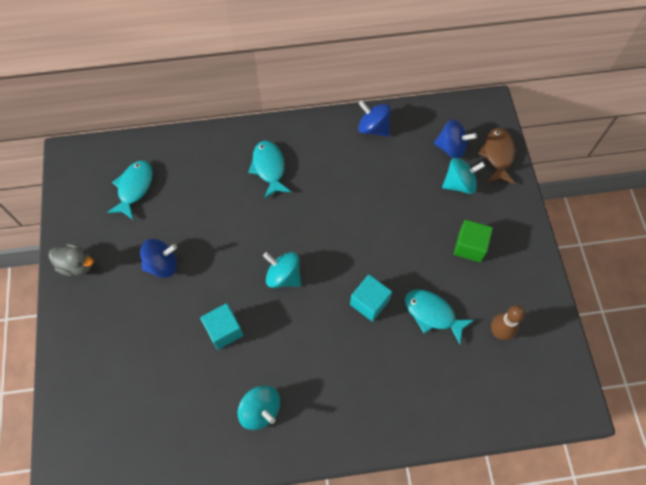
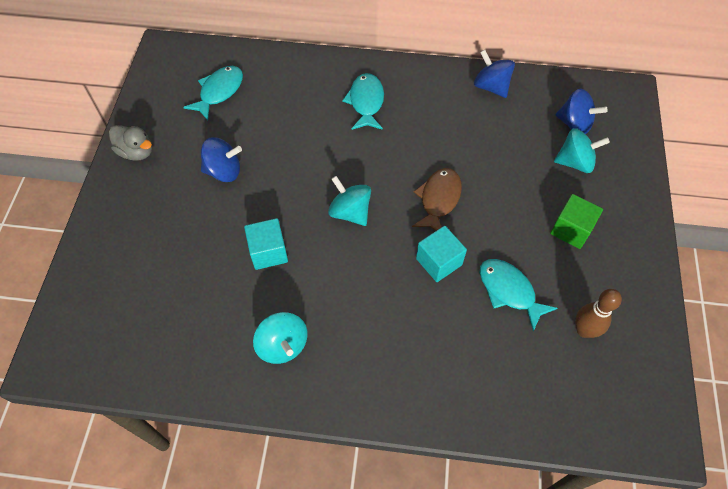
camera: 15 degrees right, 5 degrees down
(498, 155) = (627, 142): brown fish -> brown fish (438, 200)

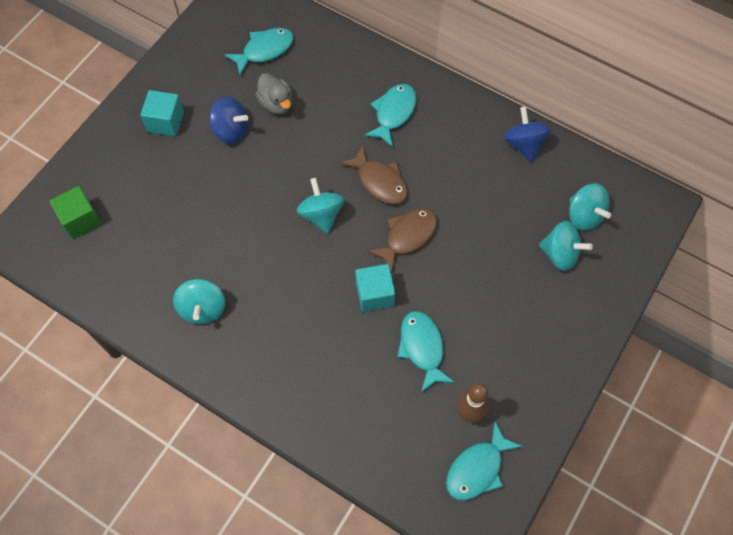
camera: 25 degrees right, 5 degrees up
(136, 152) = (165, 82): grey duck -> grey duck (276, 103)
(268, 252) = (232, 222): turquoise cube -> turquoise cube (166, 122)
(387, 163) = (379, 181): none -> brown fish
(571, 230) = (515, 317): green cube -> green cube (80, 219)
(574, 124) = (584, 216): blue spinning top -> turquoise spinning top
(622, 378) = (477, 468): none -> turquoise fish

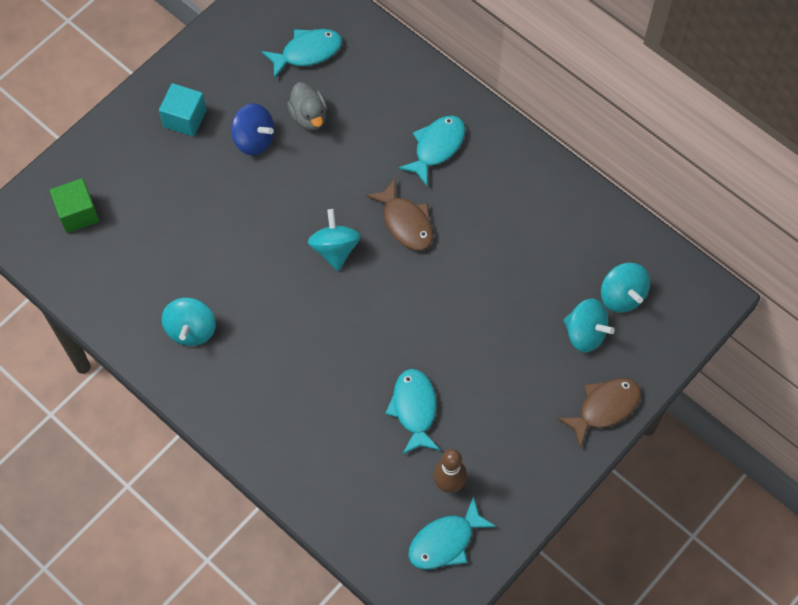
camera: 10 degrees right, 0 degrees up
(375, 294) = (375, 344): turquoise cube -> none
(407, 236) = (423, 288): brown fish -> brown fish (604, 408)
(524, 144) = (574, 205): blue spinning top -> none

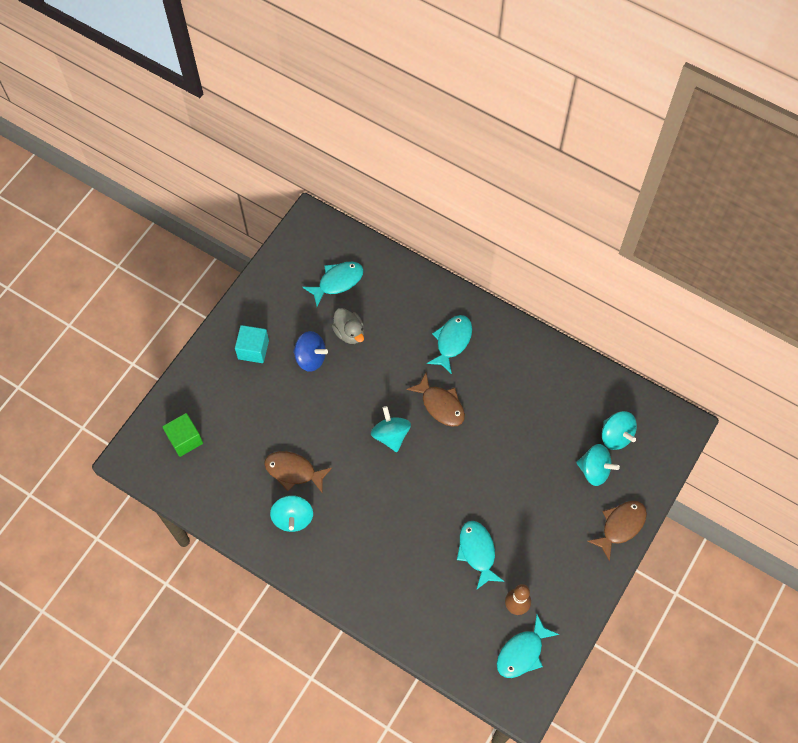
camera: 10 degrees left, 0 degrees up
(204, 273) = (293, 471): none -> brown fish

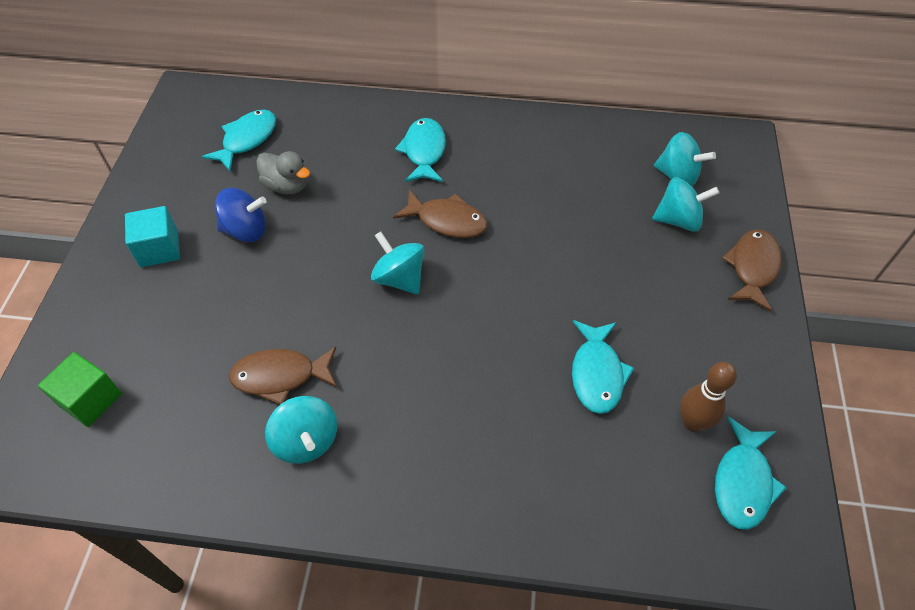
camera: 25 degrees left, 10 degrees down
(477, 552) = (597, 373): turquoise fish -> turquoise fish turned 135 degrees counterclockwise

